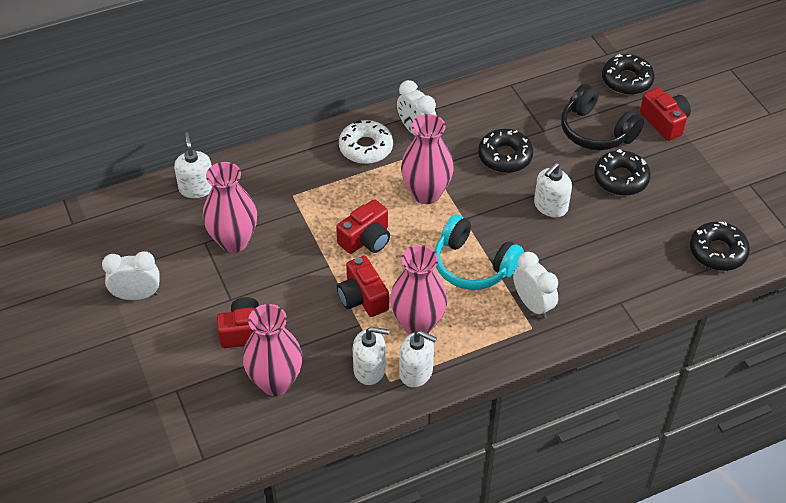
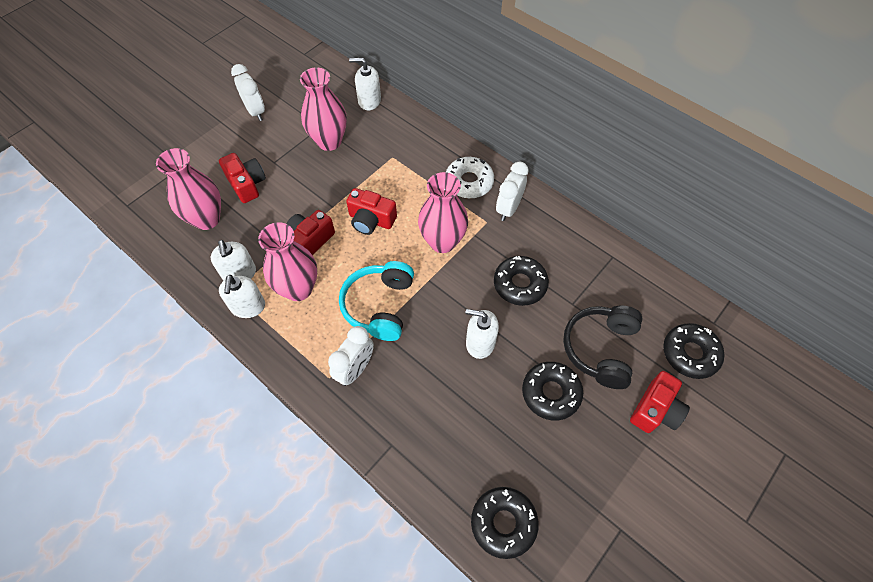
camera: 65 degrees right, 10 degrees up
(196, 188) = (369, 101): white soap dispenser -> white soap dispenser turned 135 degrees counterclockwise

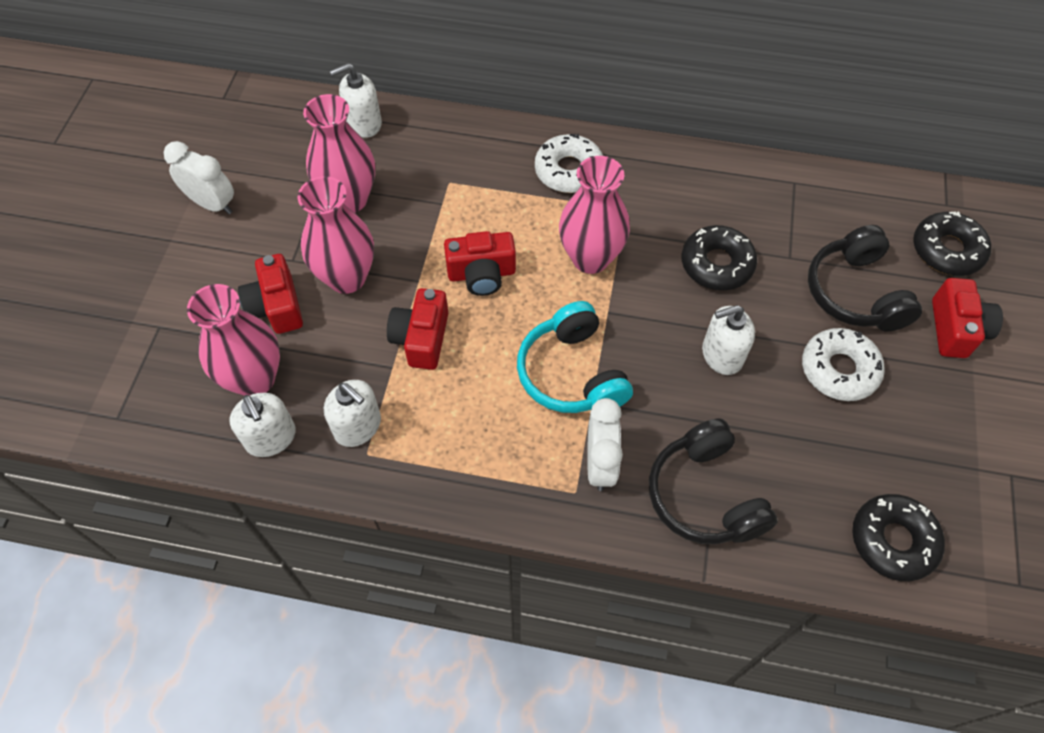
camera: 30 degrees left, 0 degrees up
(247, 184) = (276, 306): red camera -> red camera turned 135 degrees counterclockwise
(248, 306) = (402, 462): white soap dispenser -> white soap dispenser (271, 438)
(298, 289) = (453, 405): pink vase -> pink vase (347, 277)
(404, 423) = (705, 495): none -> black headphones
(508, 208) = (639, 181): white clock -> none
(551, 393) = (839, 370): black donut -> white donut

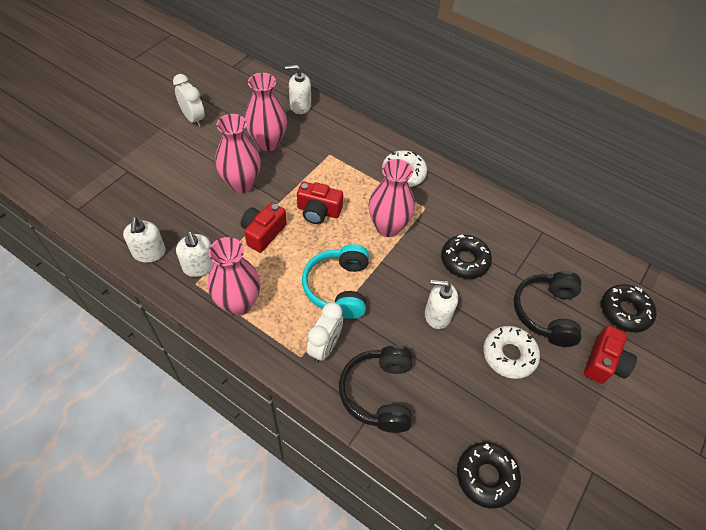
camera: 20 degrees right, 5 degrees down
(254, 379) = (160, 218): pink vase -> pink vase (238, 303)
(276, 306) = (194, 184): red camera -> none

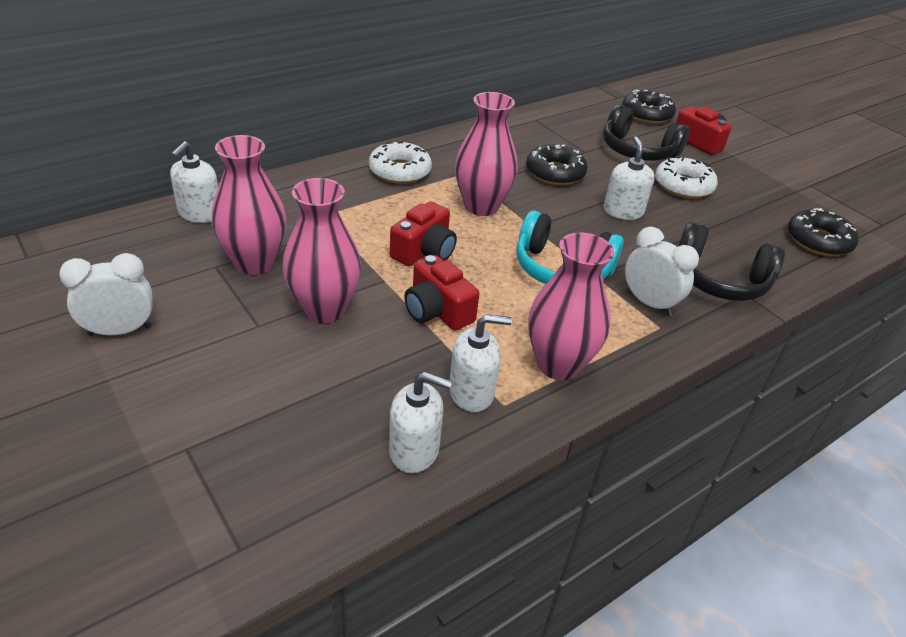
camera: 70 degrees left, 15 degrees down
(437, 315) = (623, 211): white soap dispenser -> white soap dispenser turned 150 degrees clockwise

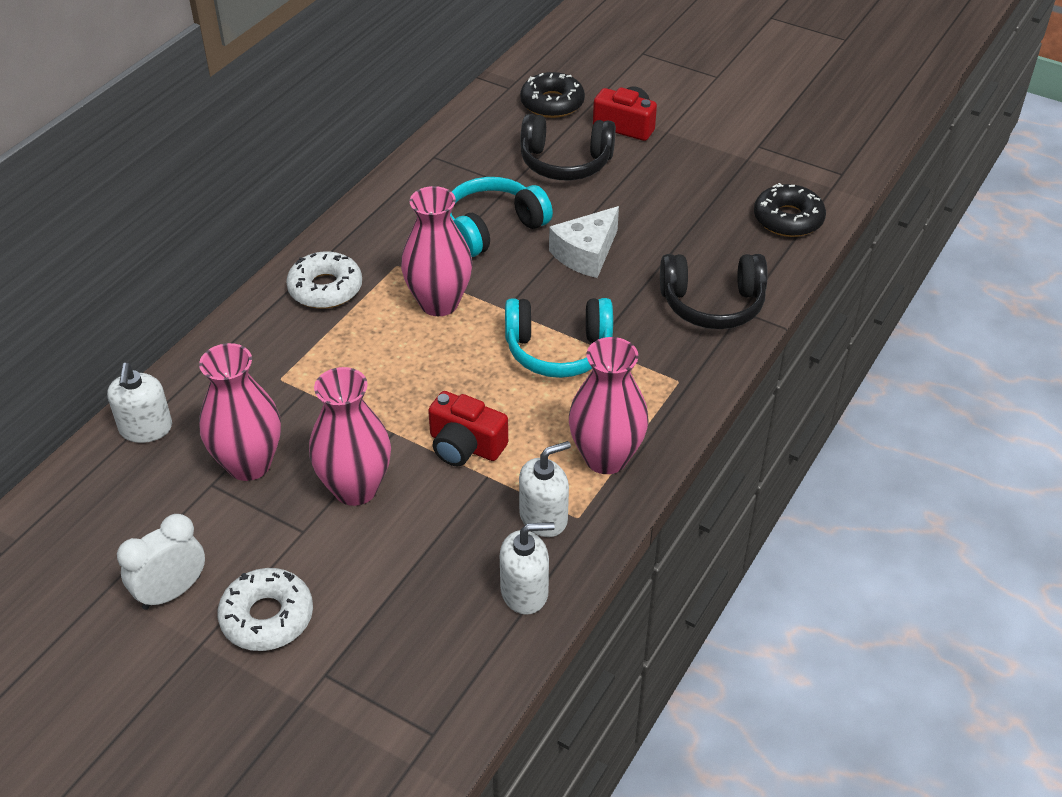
camera: 20 degrees left, 5 degrees up
(424, 251) = (413, 382): red camera -> none
(555, 173) = (493, 228): black donut -> turquoise headphones
(623, 211) = (586, 254): white soap dispenser -> white cheese
(649, 303) = (658, 357): white clock -> none
(683, 186) = (632, 195): white donut -> white donut (267, 617)

